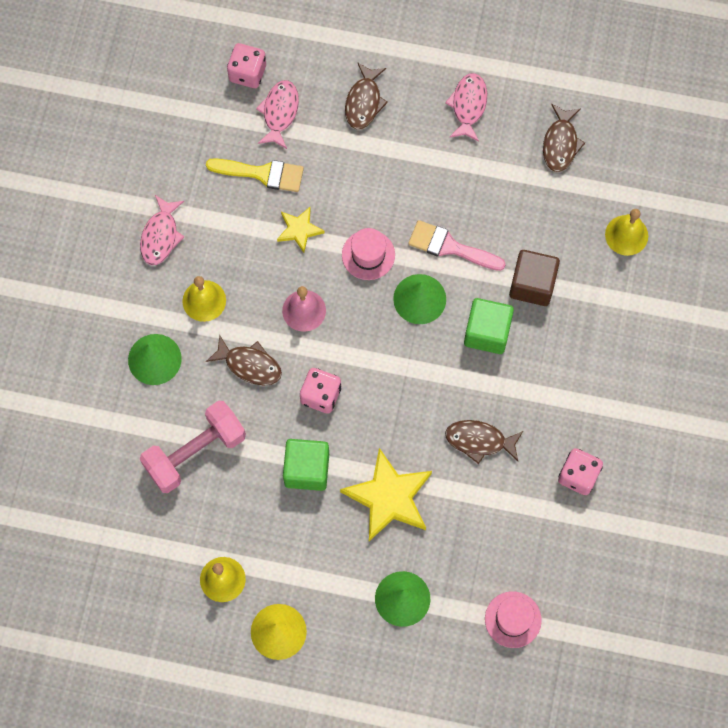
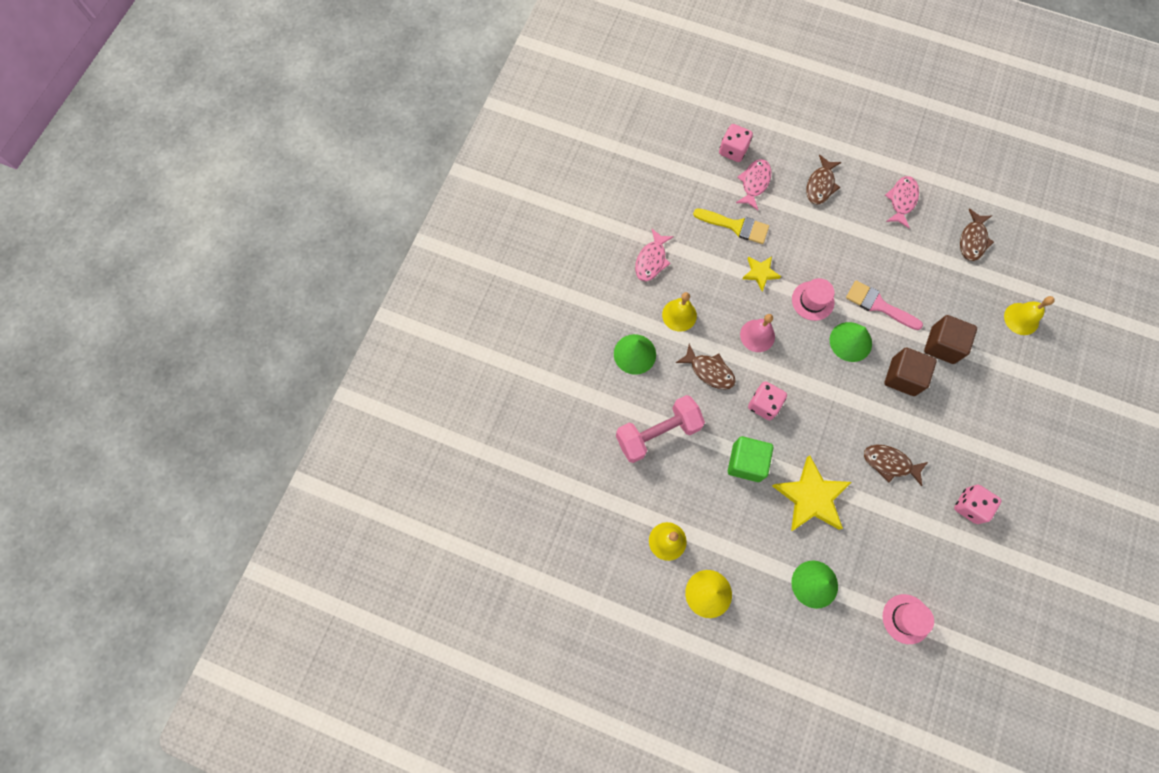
camera: 10 degrees right, 0 degrees up
(487, 332) = (903, 377): green cube -> brown cube

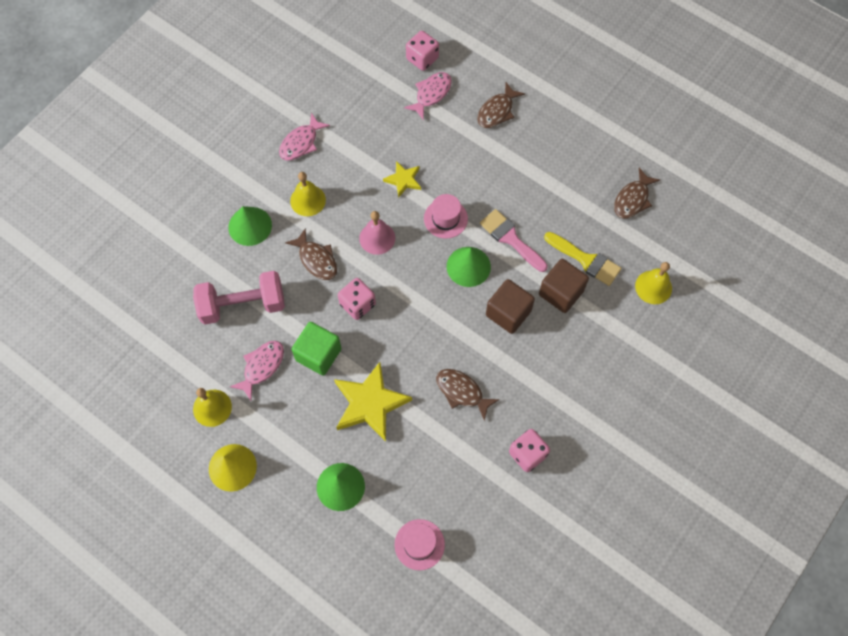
camera: 15 degrees right, 5 degrees down
(736, 226) = (397, 130): yellow brush -> yellow brush (586, 260)
(901, 200) = (574, 144): pink fish -> pink fish (262, 367)

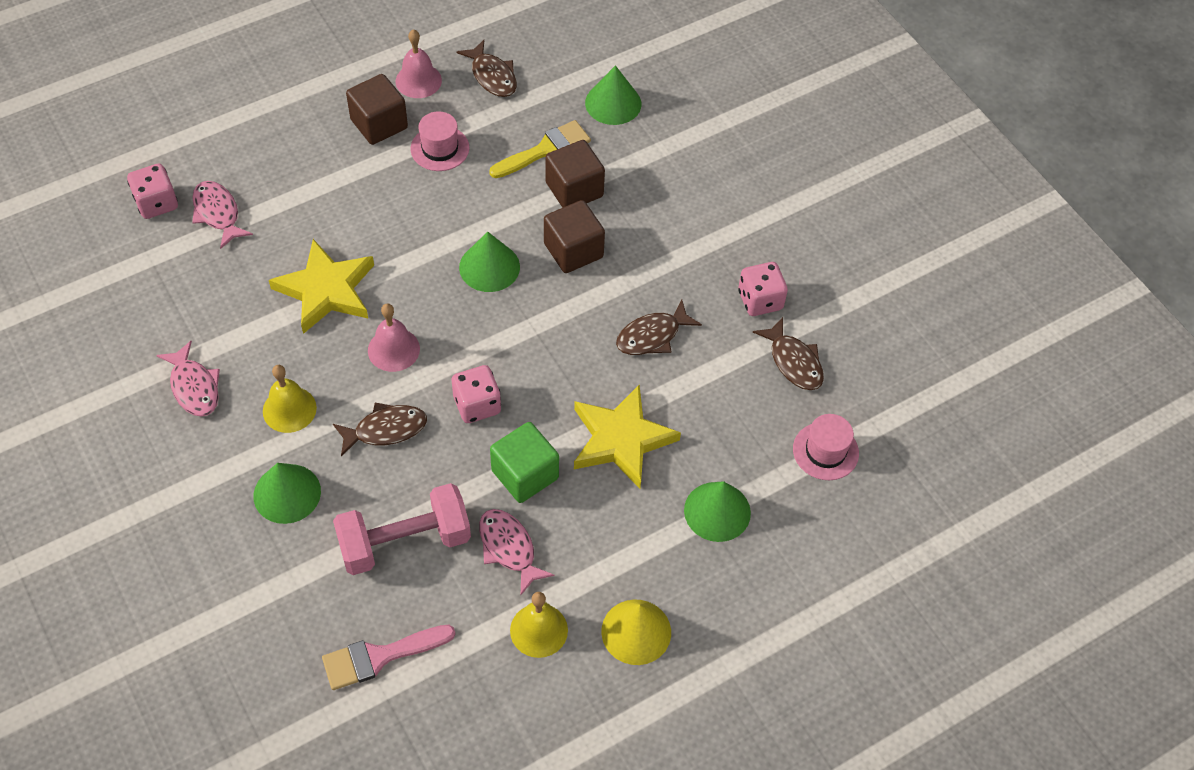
camera: 70 degrees left, 10 degrees down
(243, 305) = (405, 542): pink dumbbell -> pink dumbbell turned 60 degrees clockwise
(403, 180) = (326, 290): yellow star -> yellow star, size x1.86
(445, 218) = (409, 266): pink hat -> pink hat (440, 148)
(497, 111) = (289, 155): brown fish -> brown fish (793, 362)
(510, 238) = (476, 210): pink brush -> pink brush (379, 657)
(551, 150) = (379, 124): none -> brown cube
(602, 156) = (418, 80): none -> pink bell
(653, 287) = (613, 103): yellow bell -> green cone

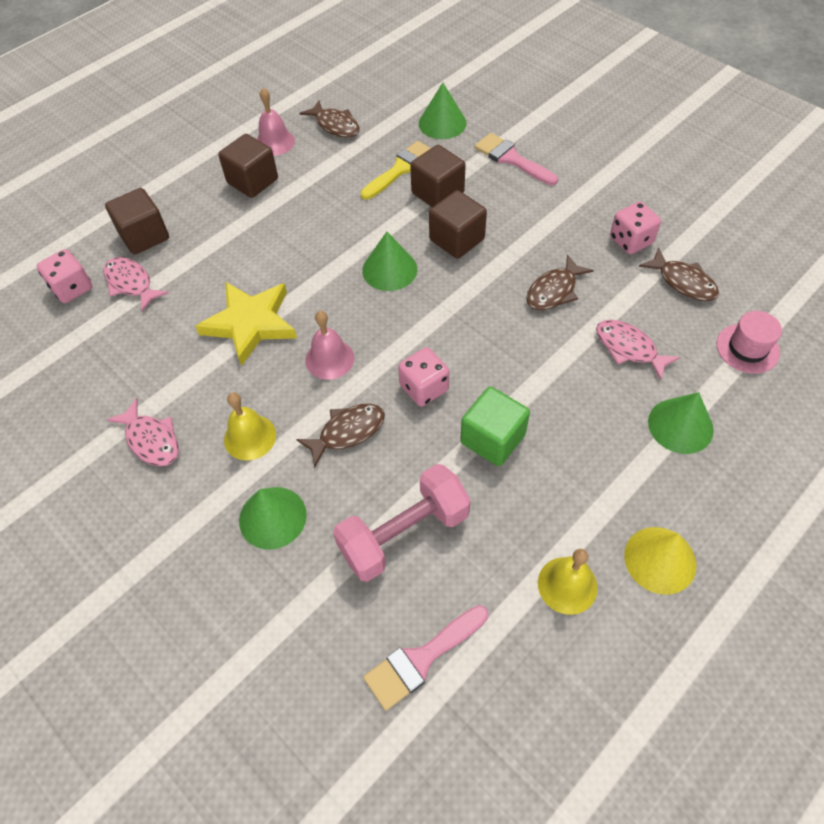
camera: 10 degrees left, 0 degrees up
(245, 161) = (144, 236): none -> brown cube
(440, 148) = (311, 188): pink hat -> none
(509, 548) = (506, 512): pink fish -> pink fish (629, 348)
(621, 439) = (566, 385): yellow star -> none
(672, 168) = (511, 159): none -> pink brush

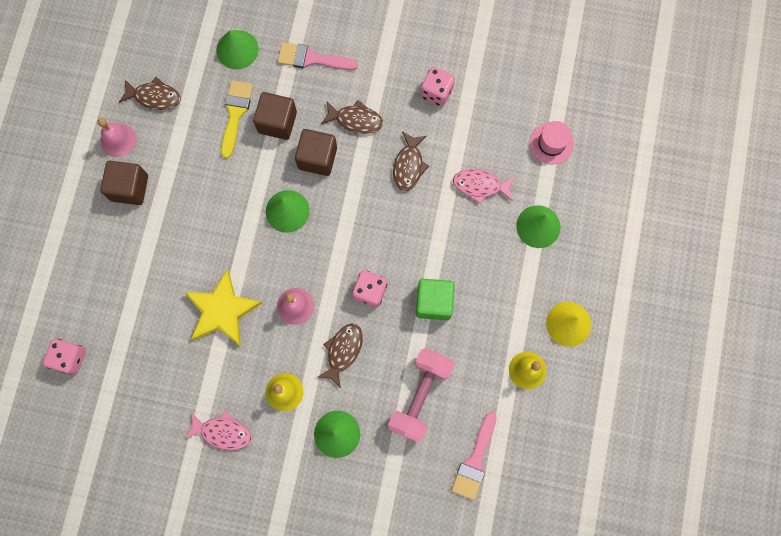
camera: 35 degrees left, 20 degrees up
(131, 283) = (111, 329): pink fish -> none
(144, 236) = (86, 284): brown cube -> none
(683, 282) = (487, 110): brown fish -> brown fish (355, 120)

